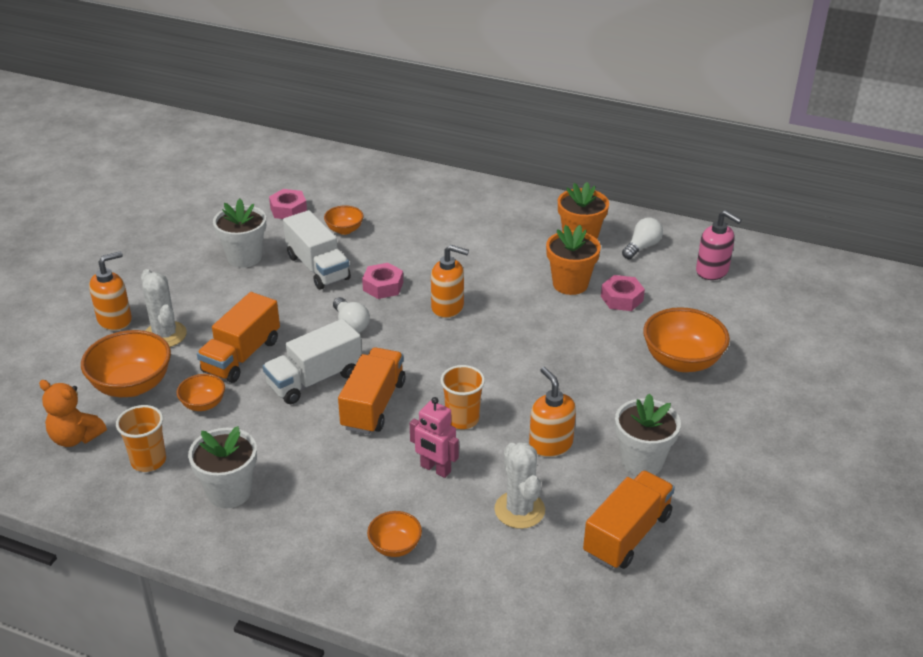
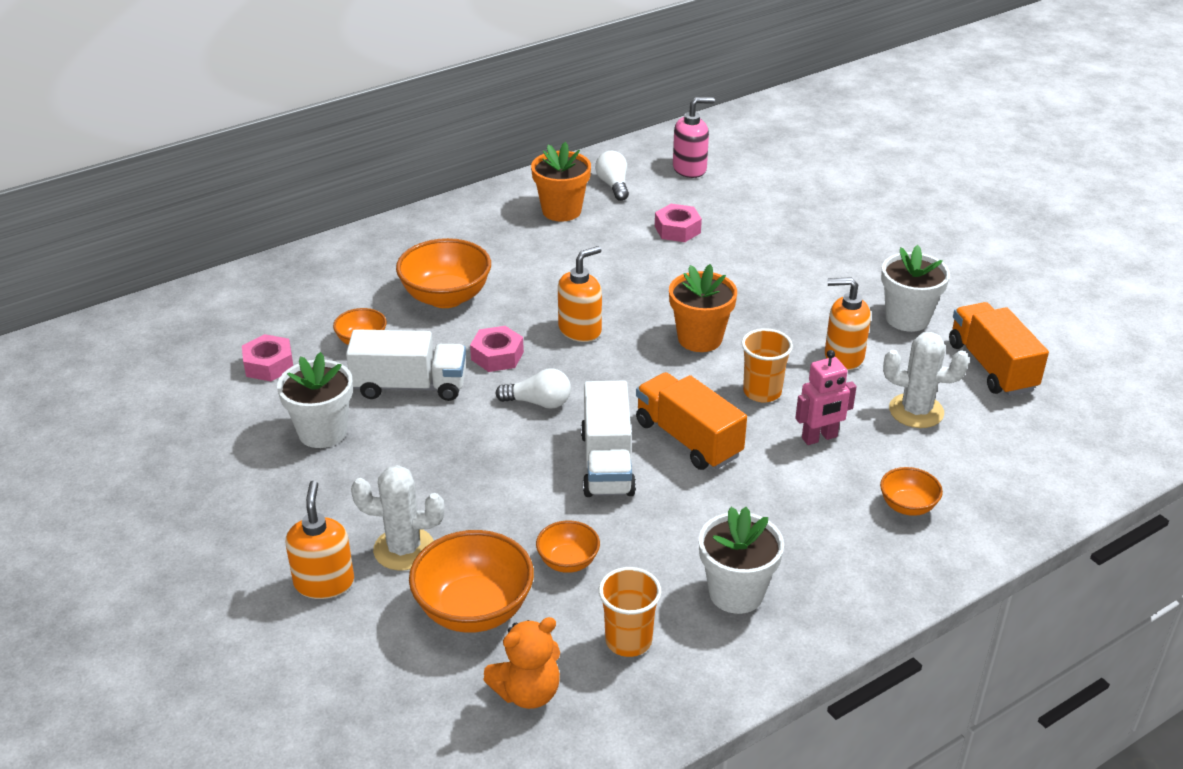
camera: 55 degrees left, 0 degrees up
(241, 356) = (510, 501): orange truck -> none
(570, 284) = (624, 246): orange flower pot -> orange flower pot (700, 338)
(681, 361) = (796, 240): orange bowl -> orange bowl (446, 297)

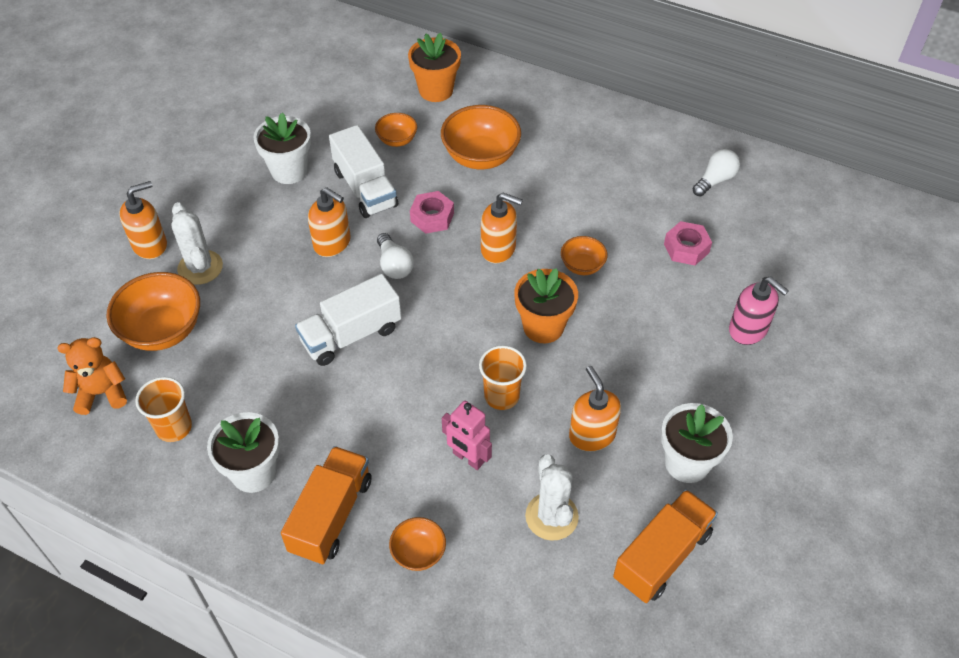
camera: 60 degrees right, 15 degrees up
(269, 365) = (339, 110): pink nut -> none
(466, 435) = (332, 243): none -> orange soap dispenser
(527, 692) = (102, 393): orange teddy bear -> orange teddy bear turned 135 degrees clockwise
(561, 211) = (648, 166): orange flower pot -> orange flower pot (436, 90)
(568, 561) = (234, 359): orange bowl -> orange bowl (582, 266)
(688, 439) = (410, 372): orange truck -> orange truck (331, 515)
(690, 169) = (789, 217): pink soap dispenser -> pink soap dispenser (748, 330)

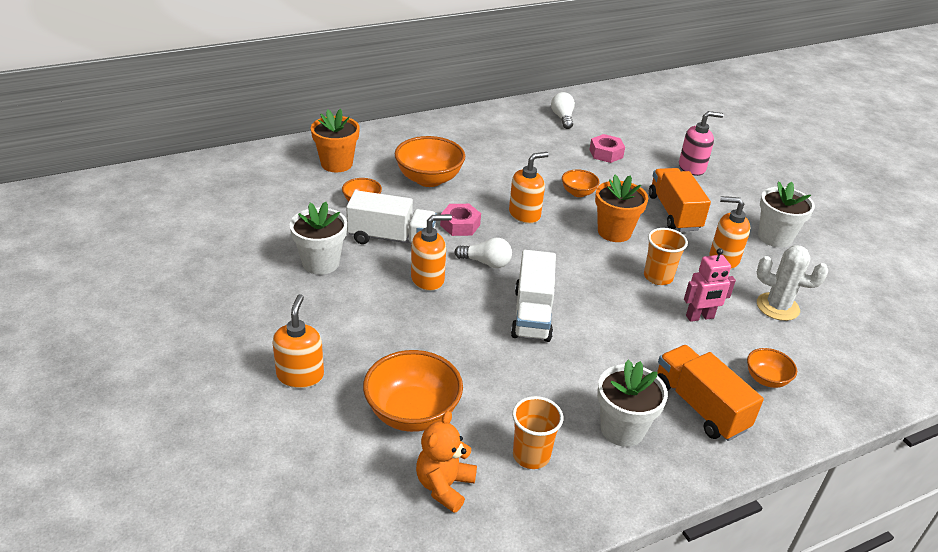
camera: 55 degrees left, 15 degrees down
(200, 267) = (366, 358): white cactus -> none
(662, 556) = (839, 281): orange truck -> orange truck (674, 213)

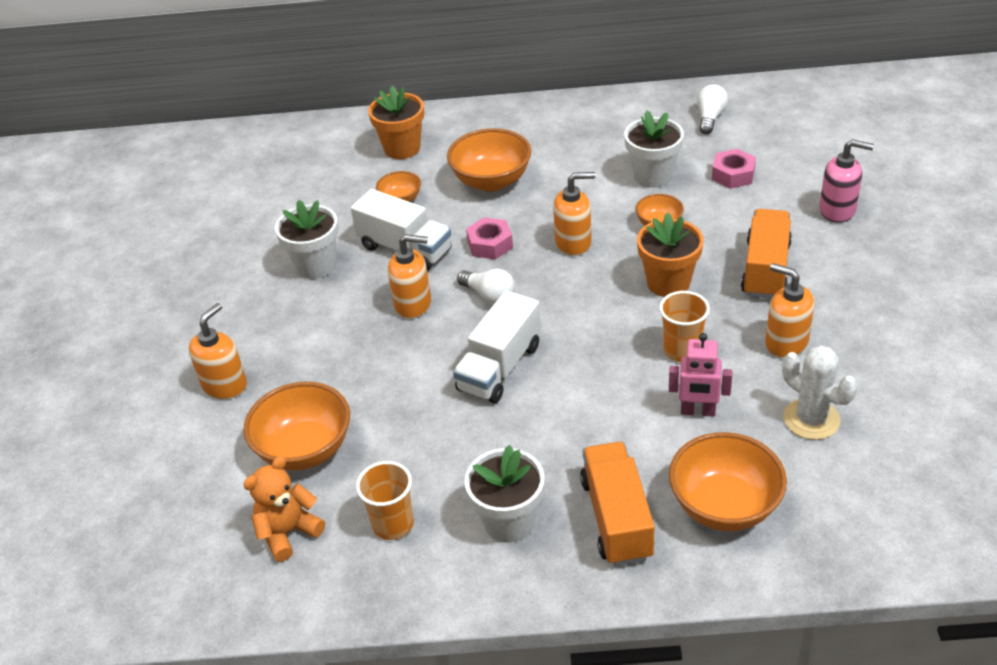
camera: 30 degrees right, 5 degrees up
(766, 379) = (724, 506): orange bowl -> orange bowl, size x1.85
(775, 237) = (881, 326): white flower pot -> white flower pot (653, 176)

